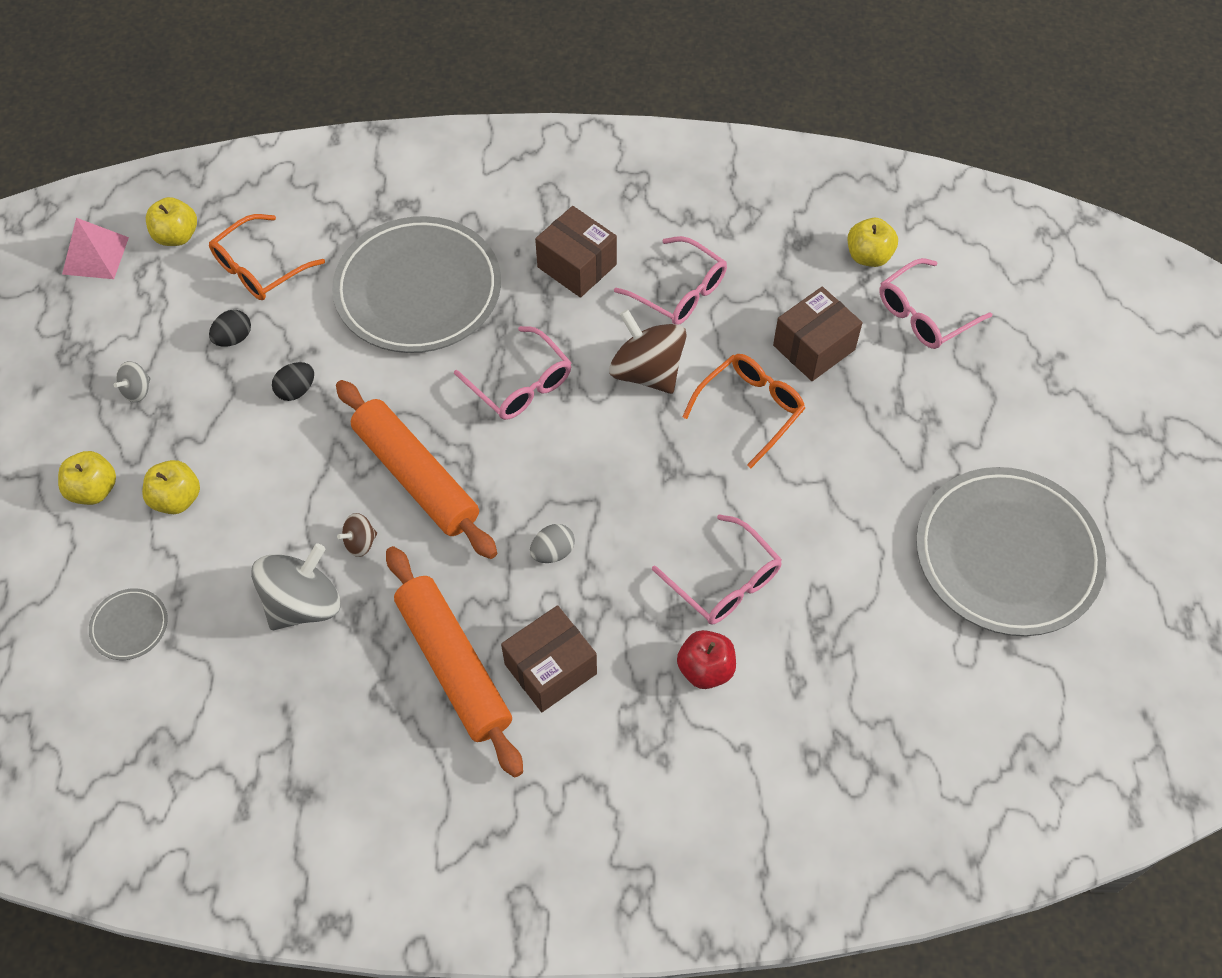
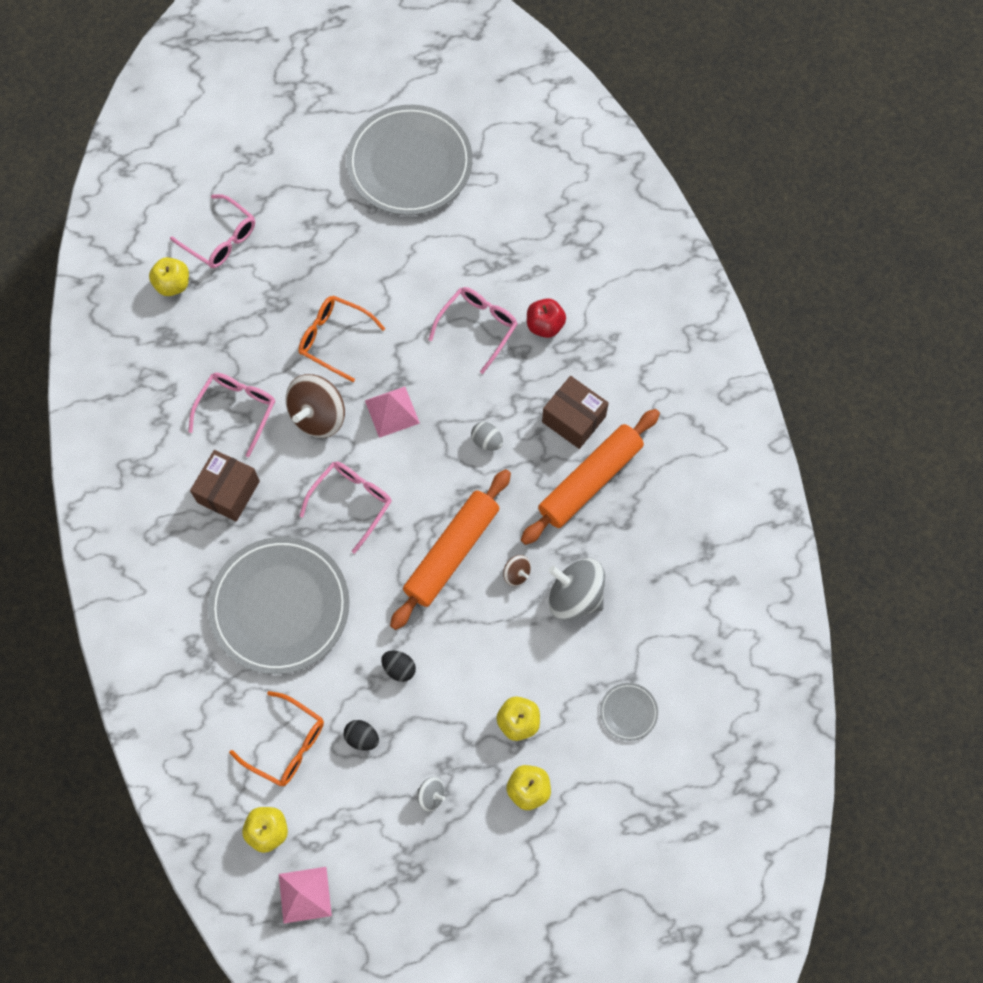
camera: 105 degrees left, 10 degrees up
(628, 452) = (392, 411): none -> pink pyramid
(814, 347) = (268, 307): brown box -> none

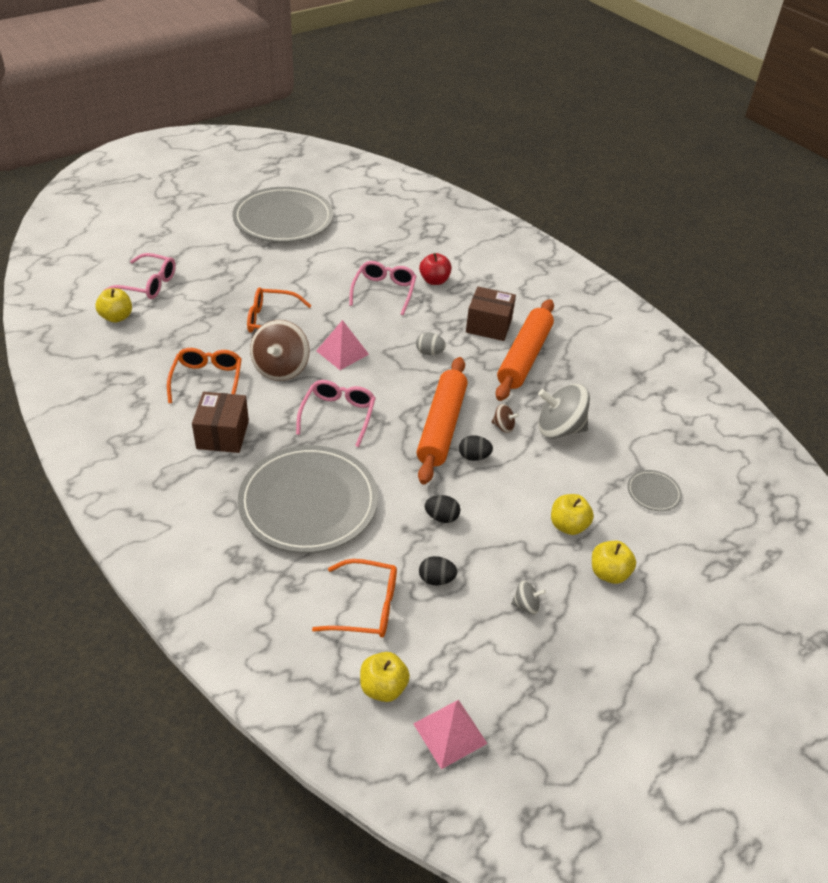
camera: 25 degrees left, 25 degrees down
(237, 411) = (207, 381): pink glasses -> orange glasses
(466, 604) = (474, 457): none -> black egg

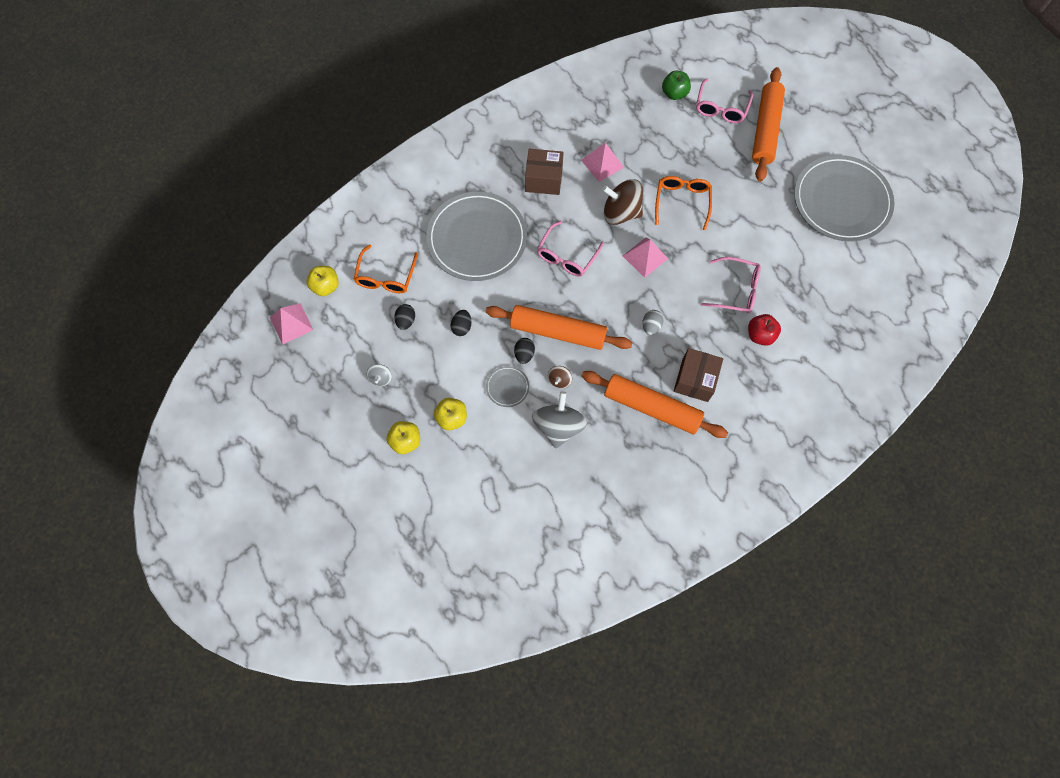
camera: 95 degrees right, 25 degrees up
(117, 317) = (674, 93): yellow apple -> green apple
(186, 257) = (765, 130): none -> orange rolling pin
(207, 381) = (602, 163): orange glasses -> pink pyramid
(338, 416) = (567, 255): pink glasses -> pink glasses turned 105 degrees clockwise
(653, 492) = (485, 492): grey plate -> grey plate (507, 387)

